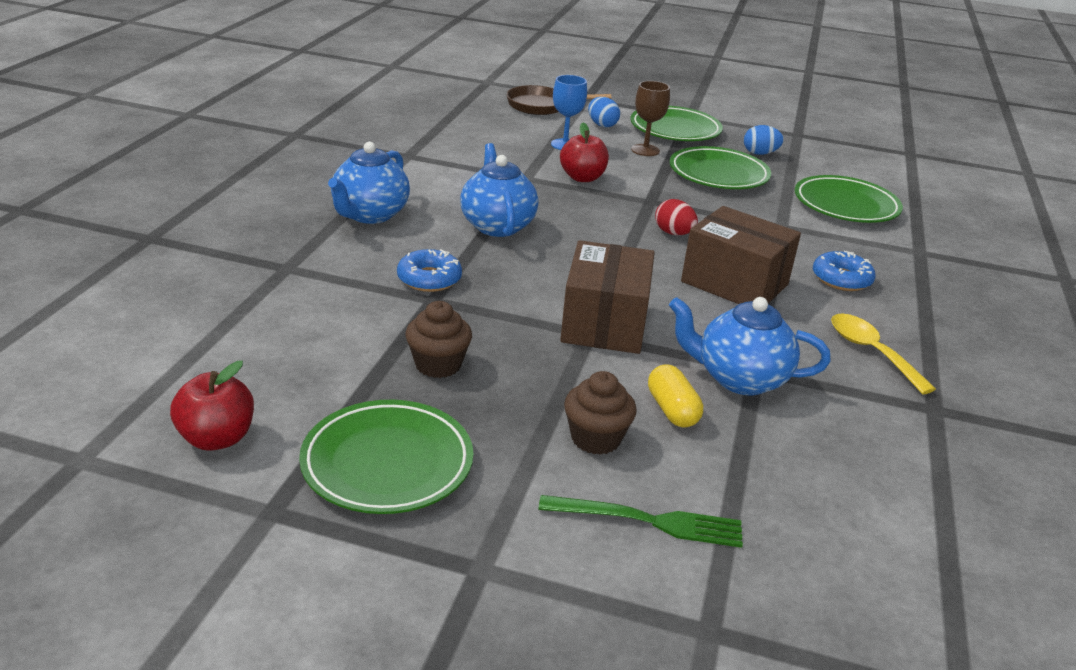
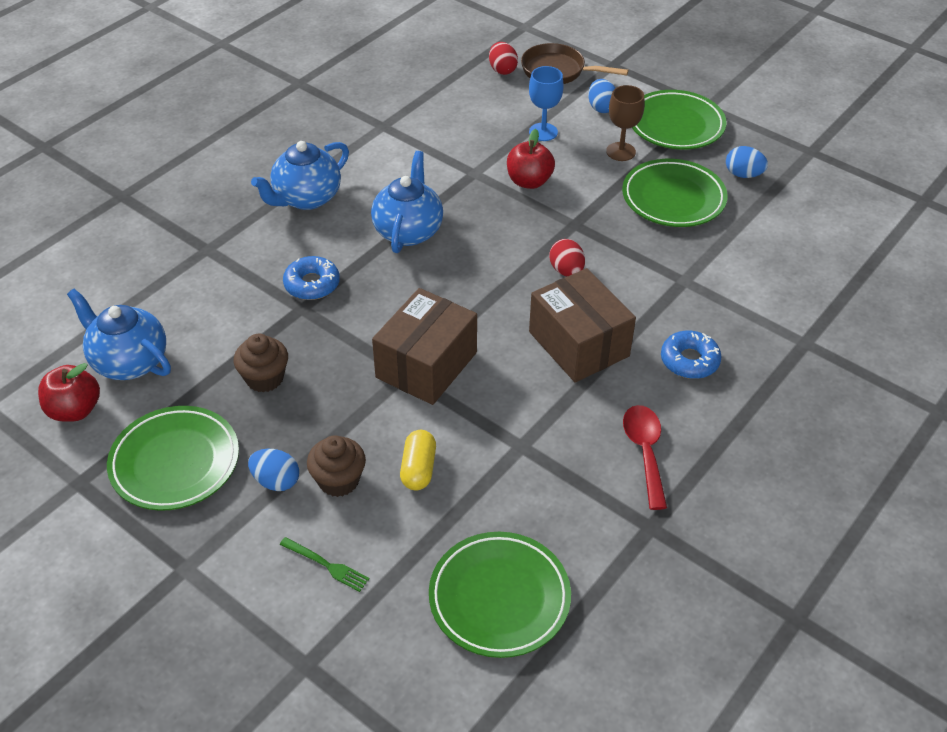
camera: 25 degrees right, 15 degrees up
(491, 109) = (502, 70): none -> red egg
(525, 454) = (276, 481): none -> blue egg
(649, 521) = (327, 565): green fork -> green fork, size x0.63
(739, 379) = (499, 451): blue teapot -> blue teapot (129, 361)
(845, 205) = (778, 265): green plate -> green plate (499, 598)
(871, 352) = (645, 452): yellow spoon -> red spoon

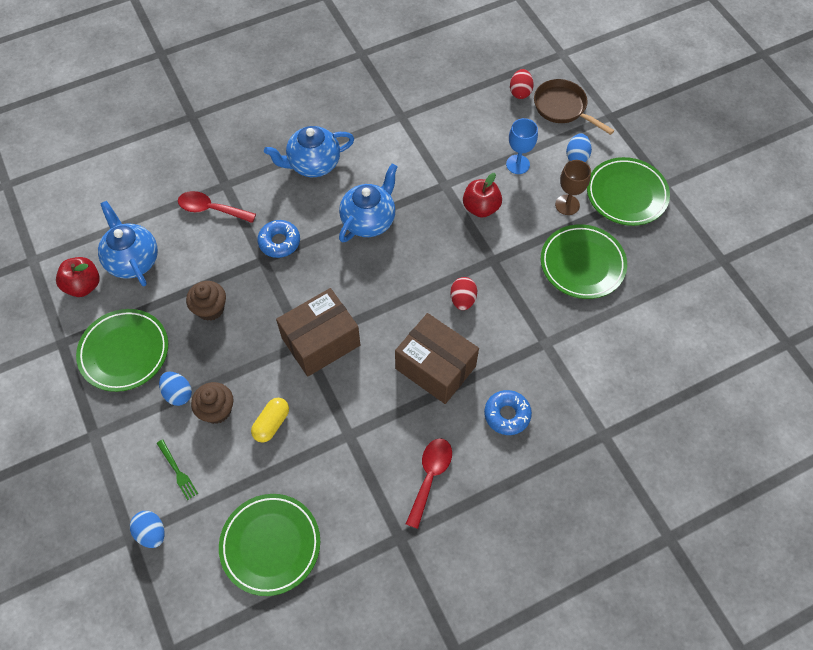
camera: 25 degrees right, 15 degrees up
(203, 278) = (211, 209): none -> red spoon
(579, 344) = (435, 367): brown box -> brown box turned 45 degrees counterclockwise
(743, 174) = (651, 262): blue egg -> blue egg (151, 533)

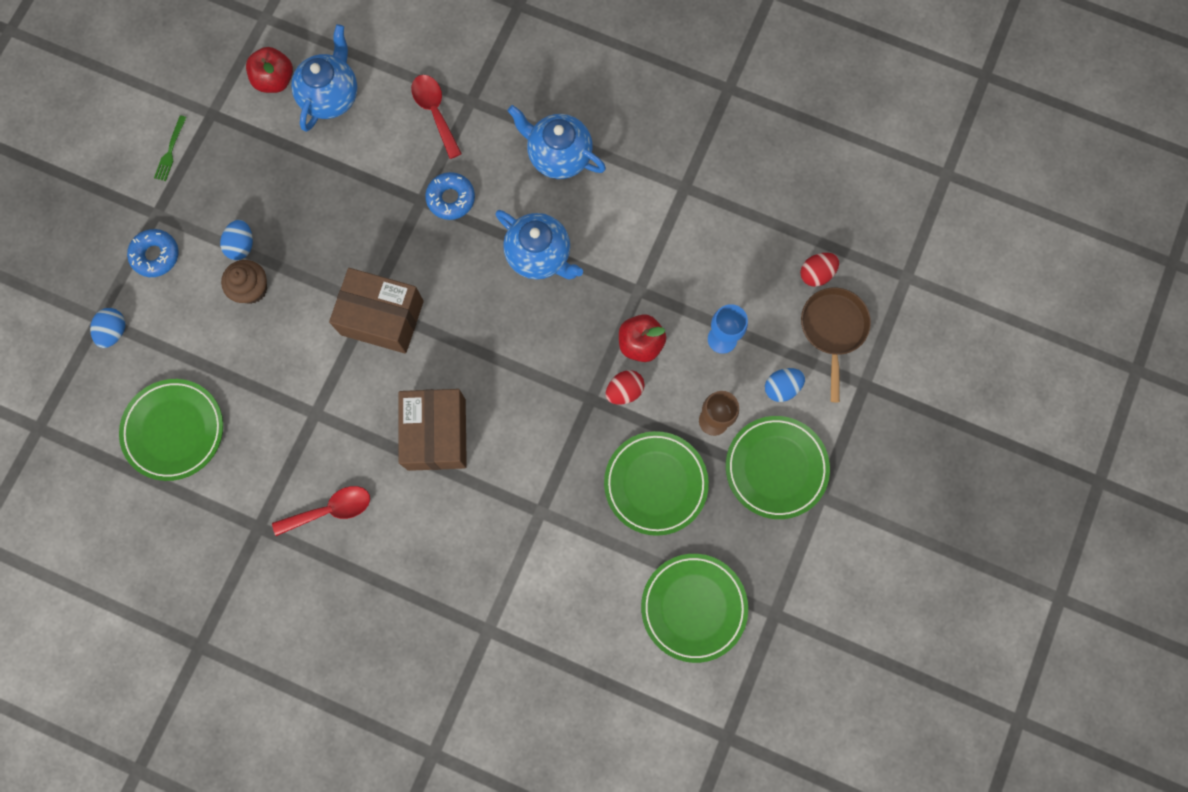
camera: 50 degrees right, 15 degrees up
(124, 352) = (243, 169): green plate -> green plate (693, 607)
(177, 471) = (177, 305): green fork -> green fork (170, 151)
(210, 309) = (338, 200): brown cupcake -> none
(271, 423) = (275, 342): yellow capsule -> none
(369, 220) = (540, 255): blue teapot -> blue teapot turned 45 degrees clockwise
(462, 300) = (525, 405): red egg -> red egg (624, 391)
(507, 415) = (440, 531): blue donut -> blue donut (156, 255)

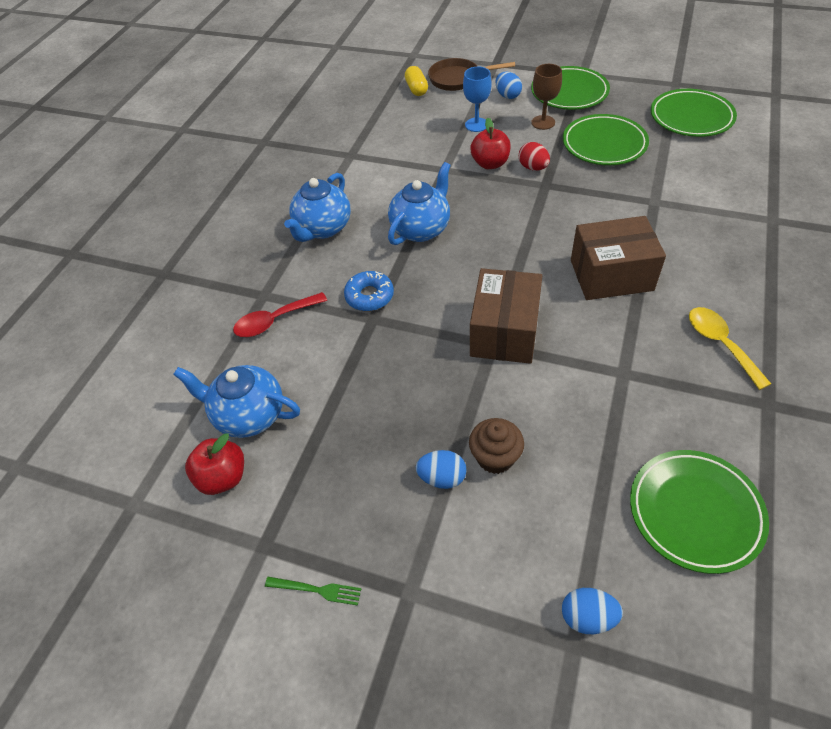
camera: 90 degrees left, 25 degrees down
(156, 255) = (469, 581): blue donut -> none
(331, 510) = (720, 344): red spoon -> yellow spoon
(816, 274) = (416, 89): red egg -> yellow capsule

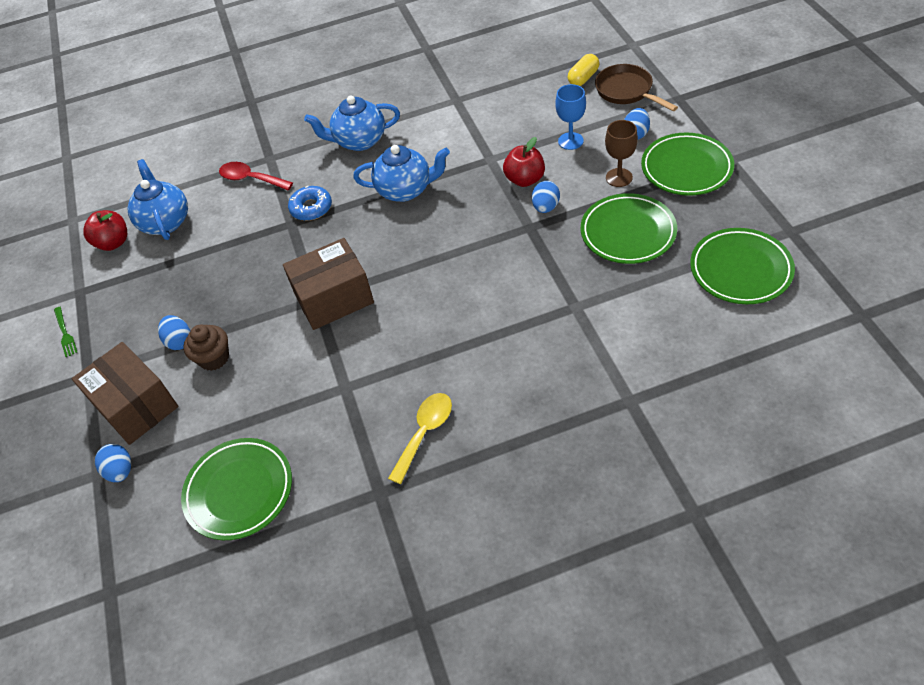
camera: 55 degrees right, 0 degrees up
(533, 168) = (545, 207): red egg -> blue egg
(611, 275) = (450, 326): brown box -> brown box (136, 406)

